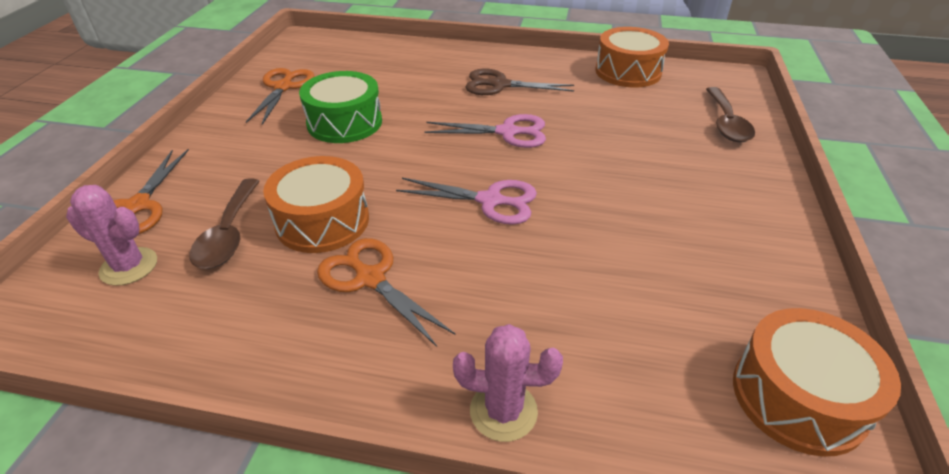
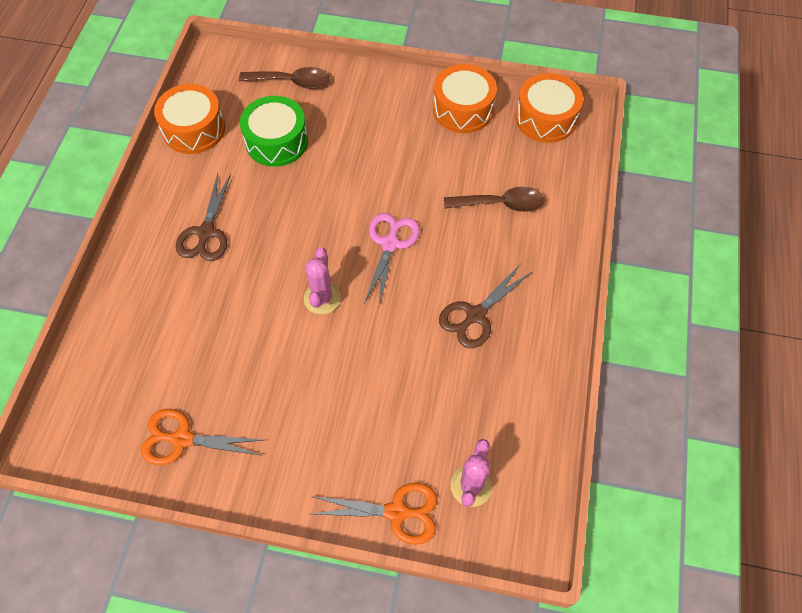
camera: 90 degrees left, 20 degrees up
(229, 233) = (431, 423): brown spoon -> brown spoon (500, 204)
(322, 221) = (415, 356): orange drum -> orange drum (463, 109)
(344, 122) = (266, 363): green drum -> green drum (276, 141)
(370, 279) = (475, 315): orange scissors -> brown scissors
(503, 411) = (568, 241): pink cactus -> pink cactus (322, 298)
(507, 132) = (294, 229): pink scissors -> none

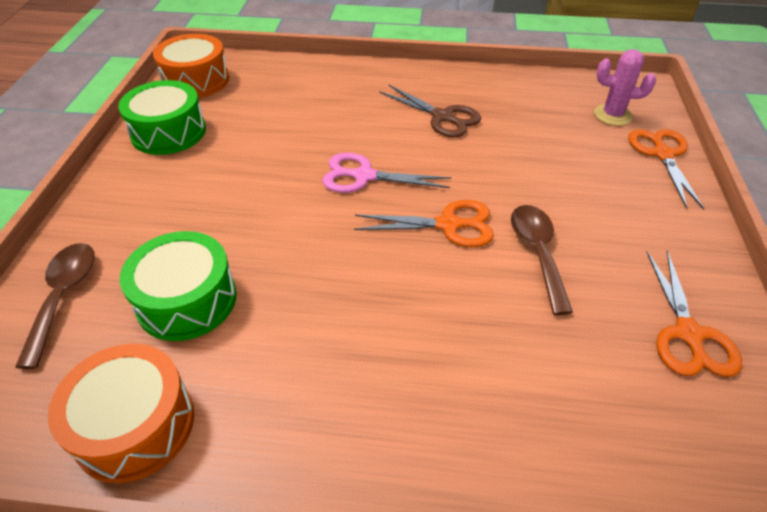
camera: 95 degrees left, 15 degrees down
(206, 232) = (361, 365): brown scissors -> none
(322, 298) = (448, 225): pink cactus -> orange scissors
(463, 109) = (168, 132): orange drum -> green drum
(500, 204) = (307, 105): brown spoon -> brown spoon (537, 253)

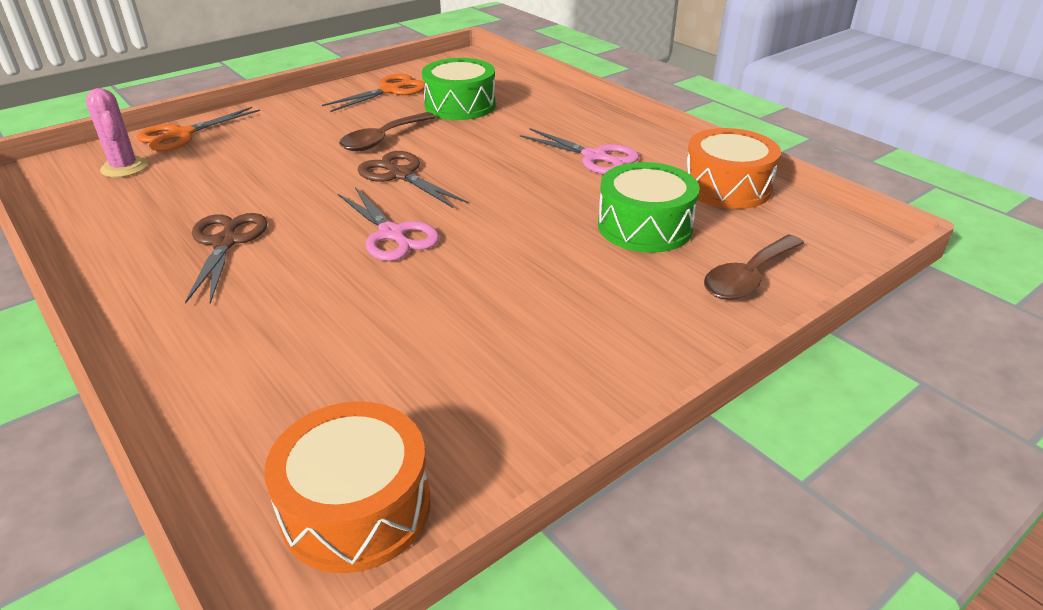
camera: 135 degrees left, 10 degrees down
(168, 132) = (508, 411): green drum -> green drum (460, 105)
(322, 376) = (595, 157): none -> pink scissors
(448, 225) = (401, 175): orange scissors -> brown scissors

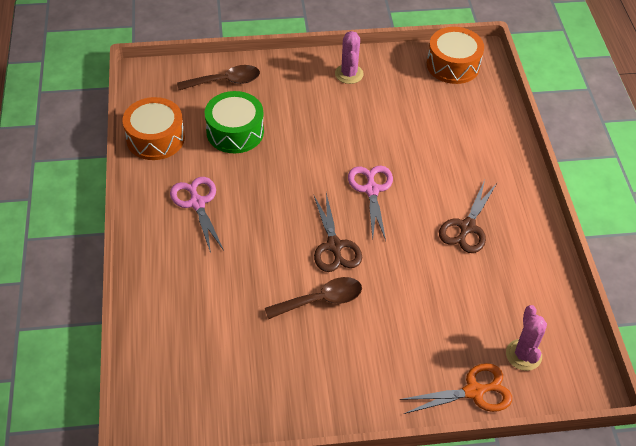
camera: 150 degrees left, 15 degrees up
(390, 90) = (267, 387): orange scissors -> none
(460, 105) = (228, 325): green drum -> none
(569, 377) = (349, 74): none -> pink cactus

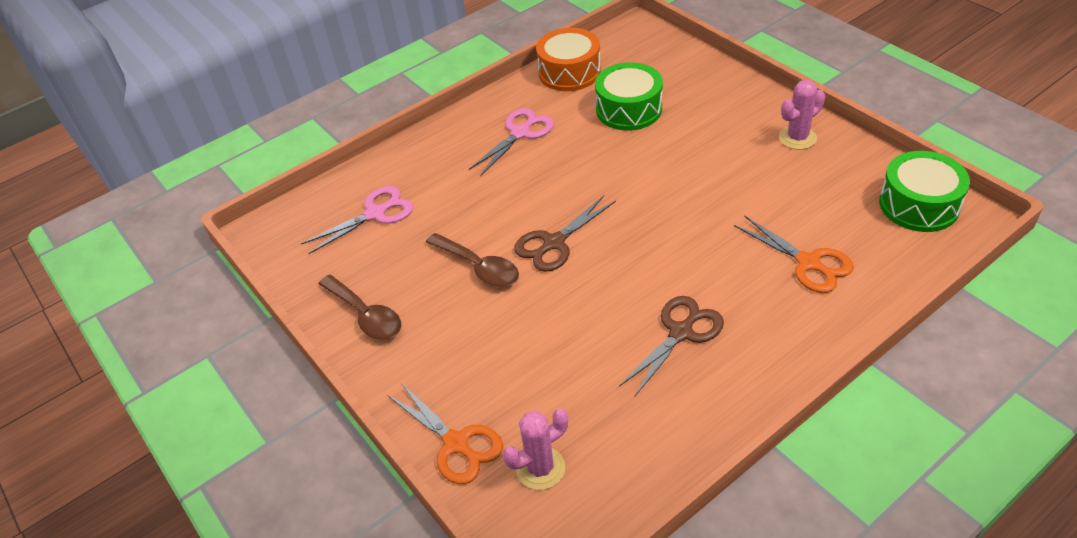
camera: 65 degrees right, 5 degrees down
(225, 81) = (684, 71): brown spoon -> brown spoon (365, 315)
(371, 190) = (654, 233): pink scissors -> pink scissors (375, 214)
(453, 65) = (919, 205): orange drum -> green drum
(458, 138) = (808, 263): none -> orange scissors
(467, 227) = (680, 332): brown scissors -> brown scissors turned 135 degrees clockwise

